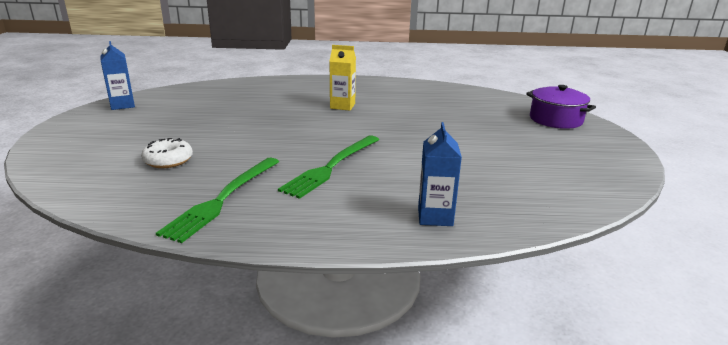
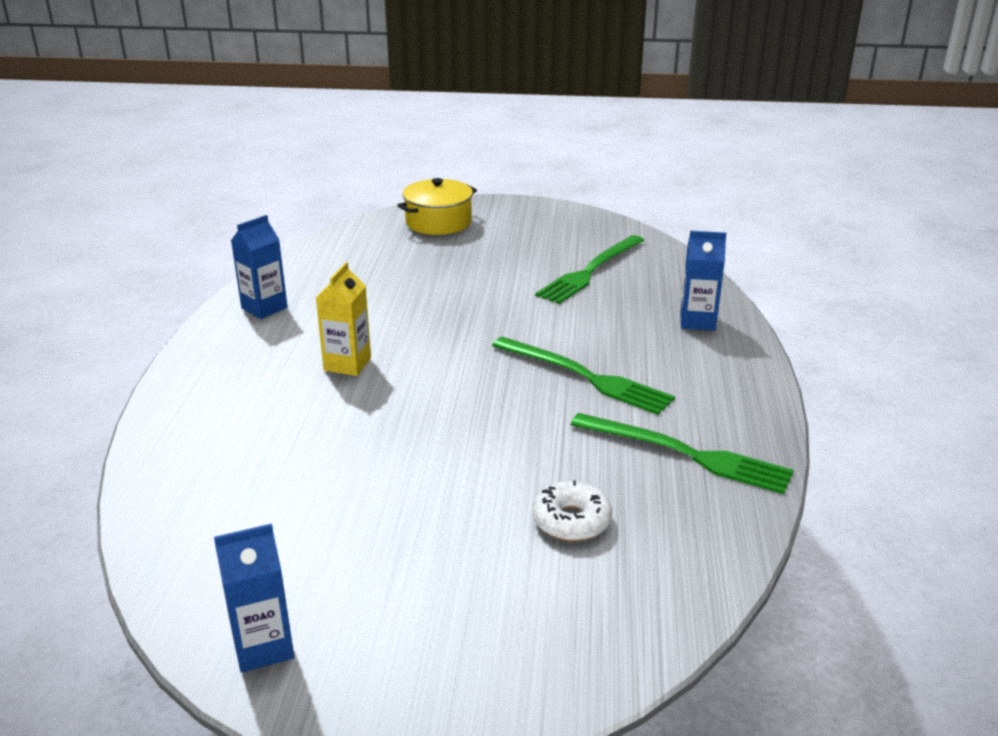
camera: 85 degrees left, 5 degrees up
(401, 87) = (264, 308): none -> blue carton
(510, 171) = (590, 271): none -> green fork
(555, 120) = (438, 222): purple pot -> yellow pot

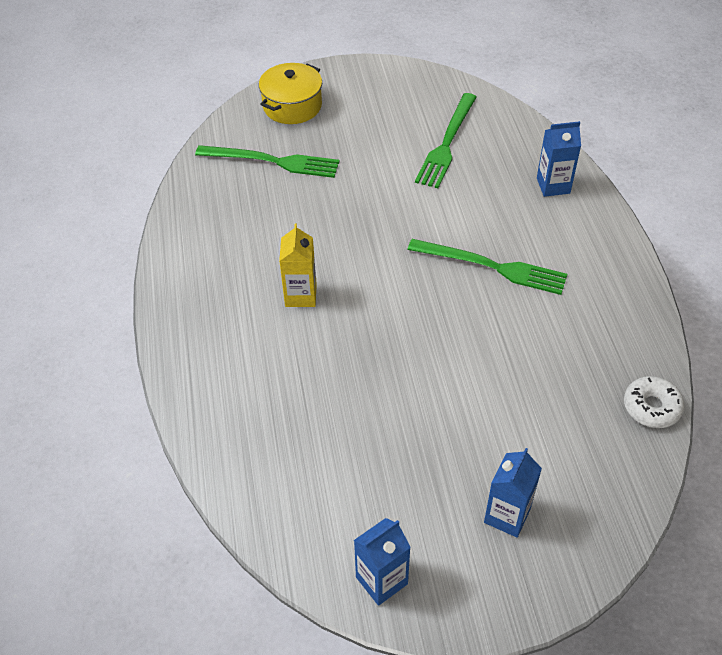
camera: 15 degrees left, 20 degrees up
(264, 308) = (196, 245): blue carton -> blue carton (507, 515)
(571, 521) = (540, 414): white donut -> white donut (651, 407)
(686, 454) = (595, 330): green fork -> green fork (272, 161)

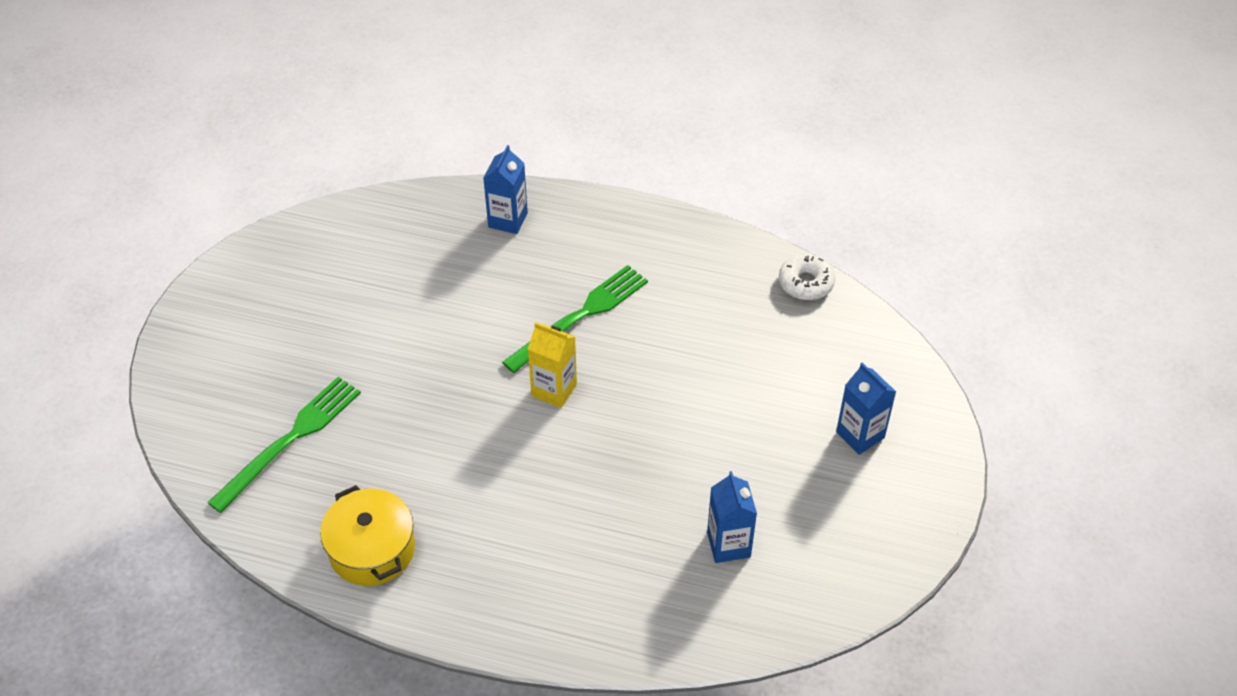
camera: 65 degrees left, 0 degrees up
(292, 106) = (209, 385): yellow pot -> yellow pot (372, 549)
(301, 295) = (513, 490): yellow carton -> yellow carton (554, 390)
(381, 580) = (879, 555): blue carton -> blue carton (728, 544)
(447, 143) = (384, 274): green fork -> none

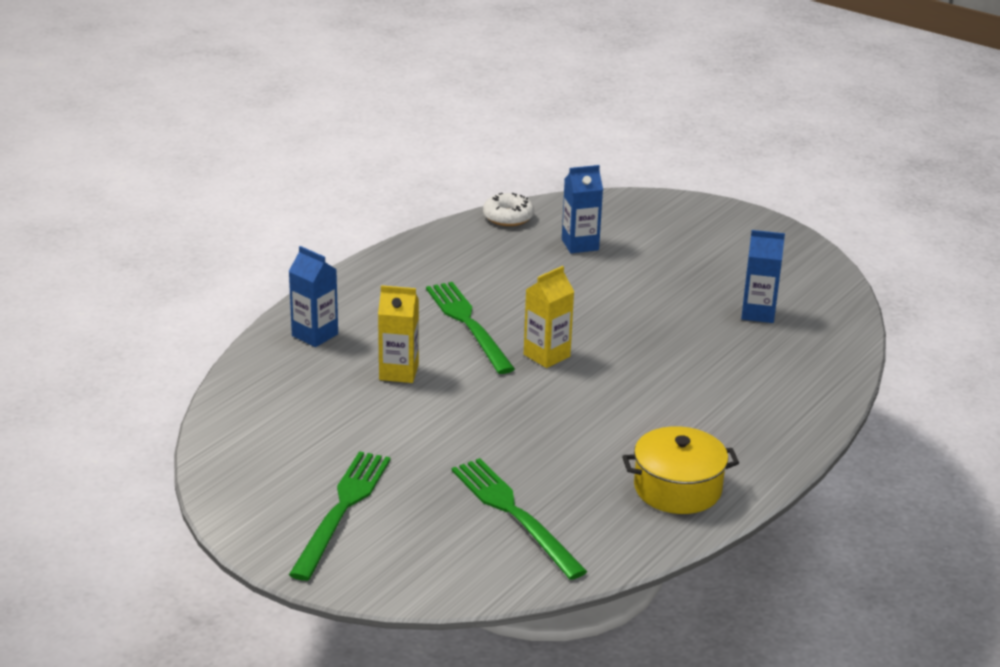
camera: 70 degrees left, 20 degrees down
(258, 326) = (342, 510): none -> green fork
(474, 294) = (399, 372): none -> yellow carton
(860, 435) = (680, 235): blue carton -> blue carton (580, 245)

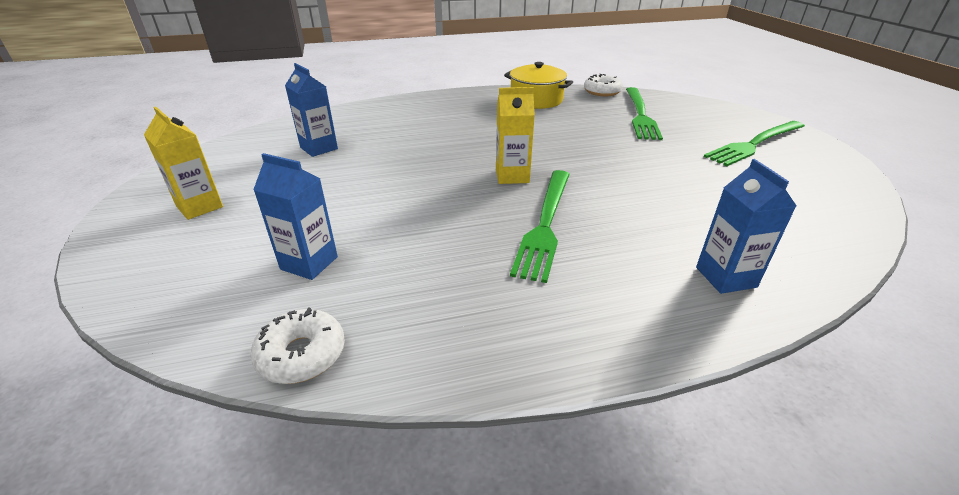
camera: 140 degrees left, 5 degrees up
(399, 372) = (653, 207): yellow carton -> yellow carton (199, 207)
(617, 555) = (602, 92): none -> white donut

